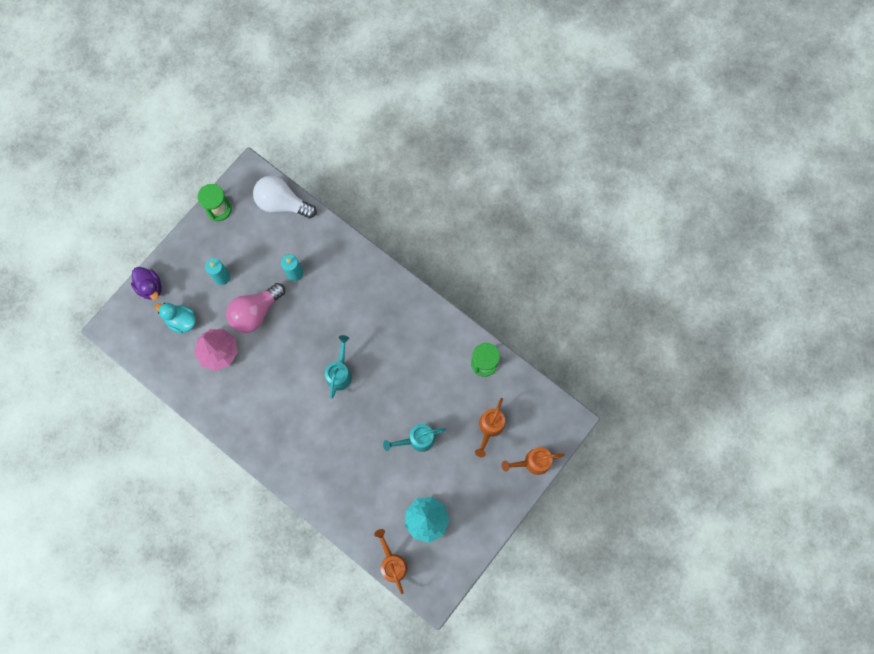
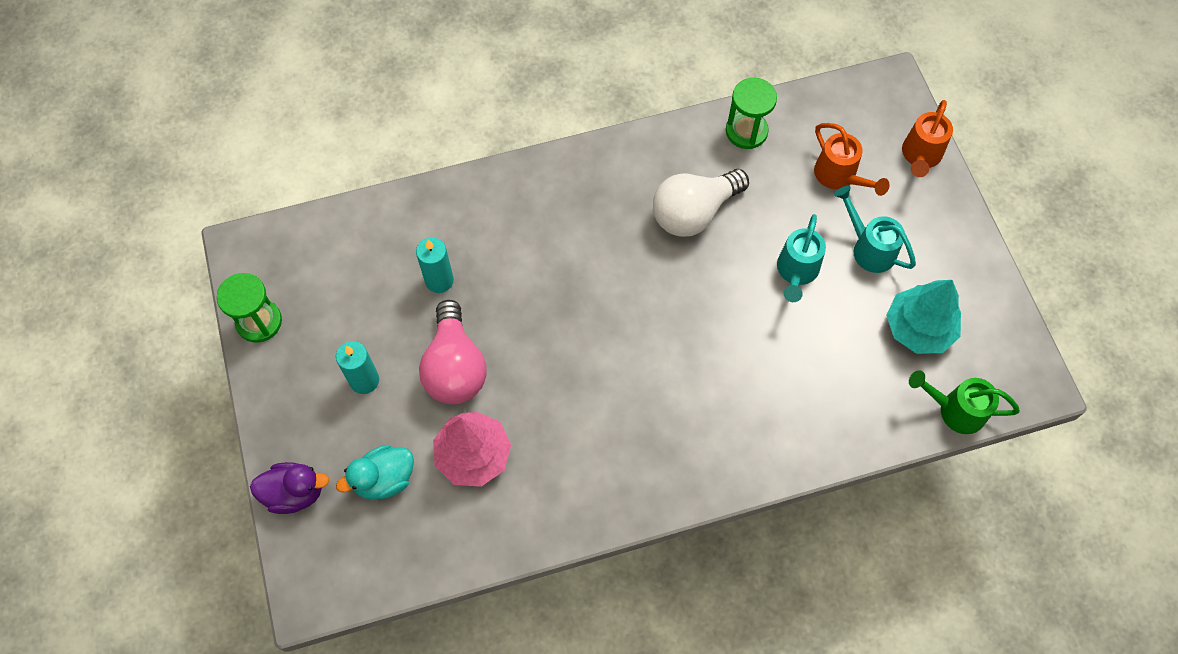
camera: 55 degrees left, 10 degrees down
(282, 203) = (324, 234): white light bulb -> white light bulb (694, 213)
(340, 373) = (630, 311): turquoise watering can -> turquoise watering can (869, 248)
(392, 563) = (955, 410): orange watering can -> green watering can

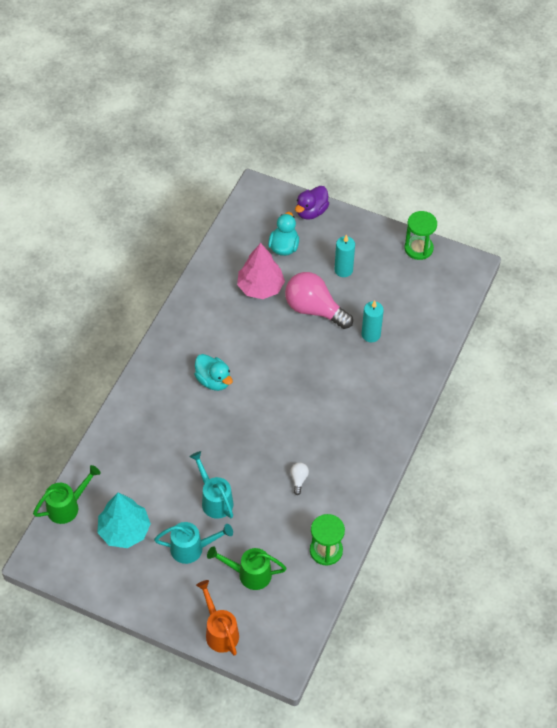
camera: 130 degrees right, 10 degrees down
(655, 396) = (213, 380): none -> turquoise duck
(694, 213) = (299, 479): white light bulb -> white light bulb, size x0.40
(839, 176) = (249, 574): orange watering can -> green watering can

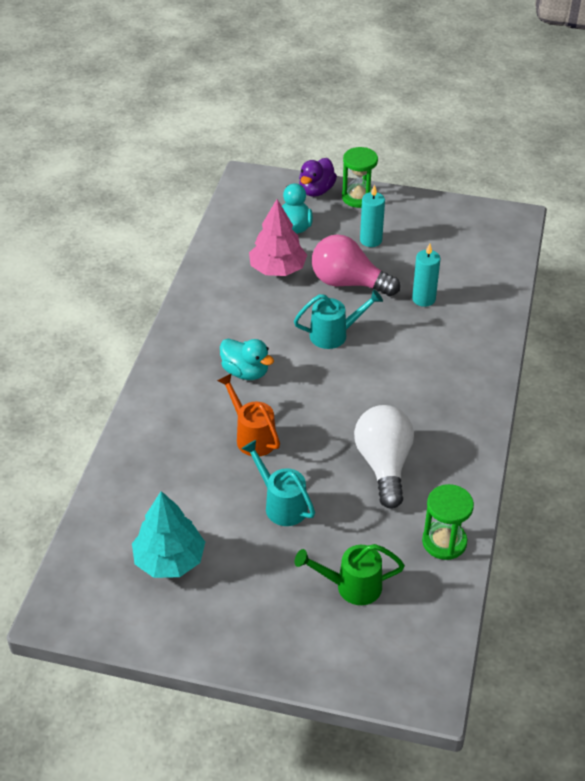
camera: 10 degrees left, 10 degrees down
(67, 506) = (85, 542): green watering can -> none
(192, 548) = (266, 567): turquoise watering can -> turquoise watering can (334, 334)
(220, 631) = (331, 666): orange watering can -> orange watering can (252, 436)
(299, 479) = (384, 465): white light bulb -> white light bulb, size x2.48
(418, 248) = (450, 209): green hourglass -> green hourglass (358, 197)

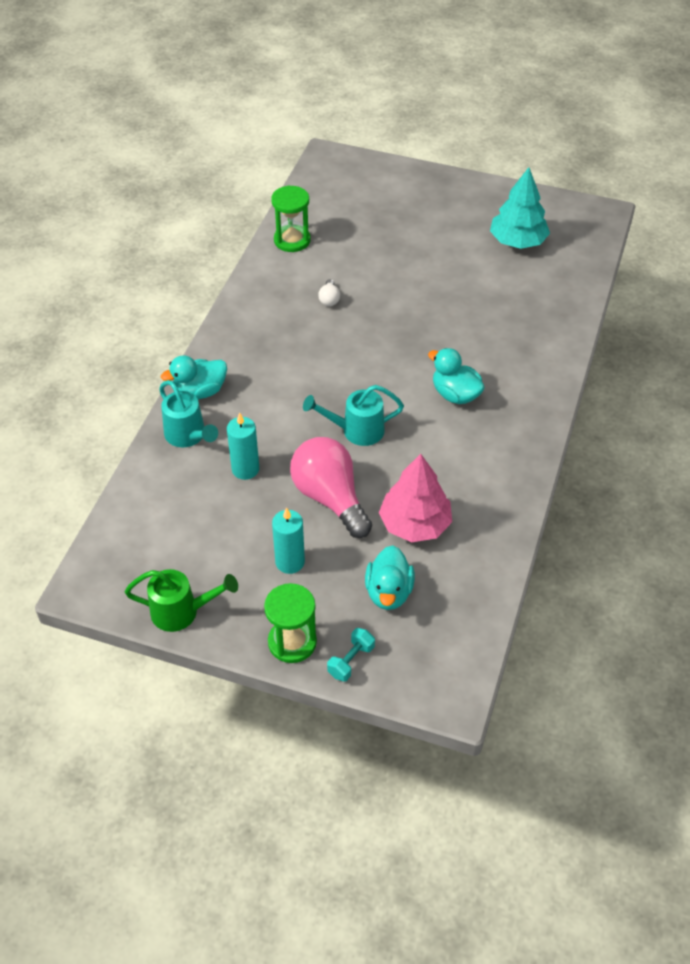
camera: 175 degrees left, 5 degrees up
(252, 436) = (449, 330): orange watering can -> none
(281, 504) = (424, 274): turquoise watering can -> turquoise watering can (188, 436)
(316, 190) = (351, 661): purple duck -> turquoise dumbbell
(348, 283) = (330, 497): pink light bulb -> pink light bulb turned 150 degrees counterclockwise
(352, 586) = (372, 216): green watering can -> green watering can (181, 612)
(384, 465) = (329, 299): white light bulb -> white light bulb, size x0.40
(486, 359) = (200, 391): none -> turquoise duck

